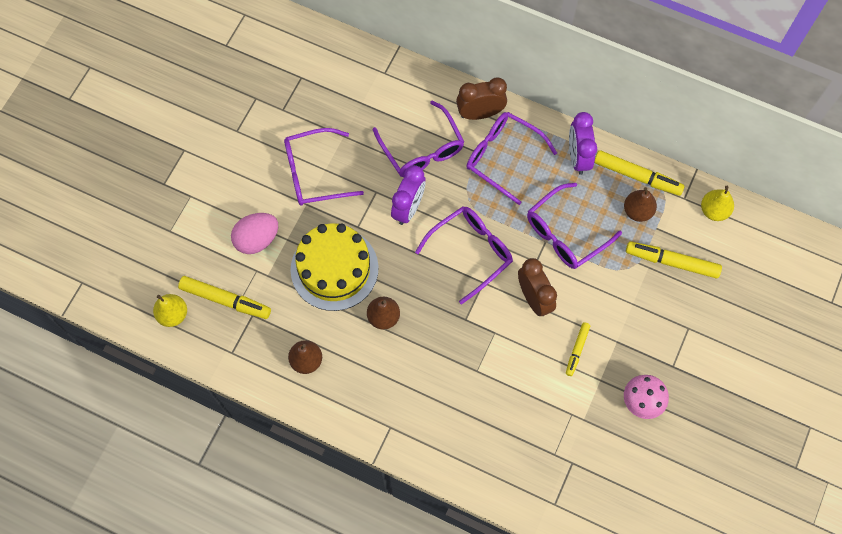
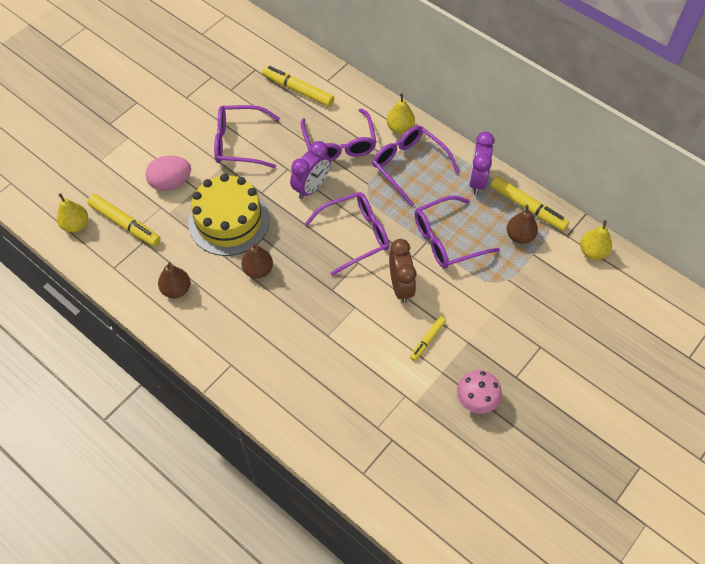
camera: 15 degrees right, 10 degrees down
(480, 113) = (400, 128): brown clock -> yellow pear
(672, 262) = (540, 286): yellow marker -> yellow marker (298, 90)

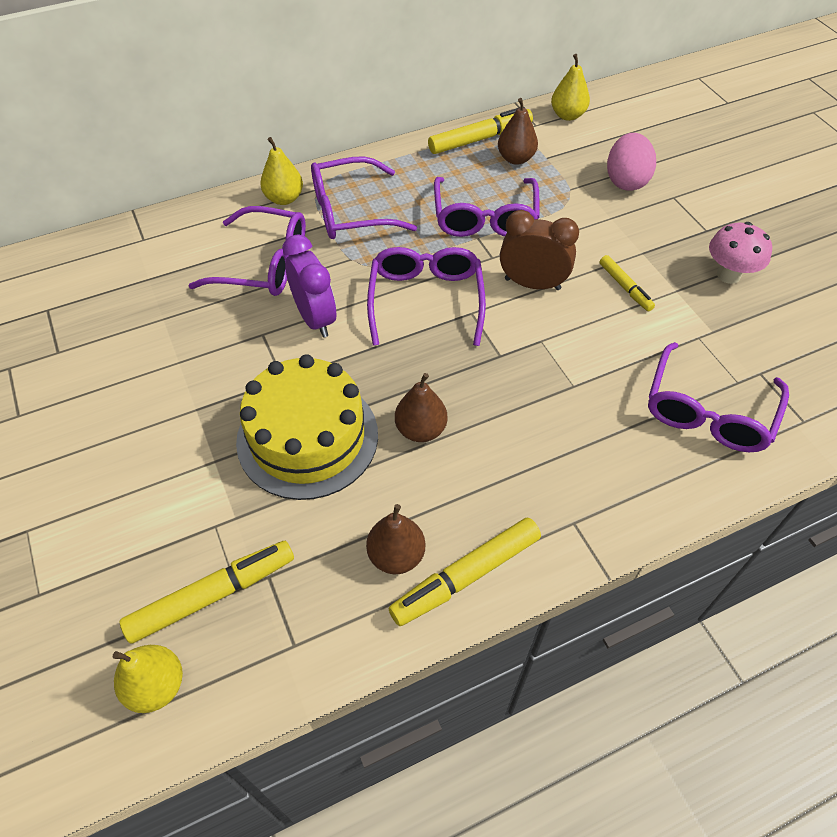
camera: 65 degrees left, 5 degrees down
(171, 183) = (176, 494): pink egg -> pink egg (626, 181)
(239, 143) = (170, 375): purple glasses -> purple glasses (708, 411)
(298, 90) = (133, 275): yellow marker -> yellow marker (466, 576)
(477, 180) = (415, 163): purple clock -> none

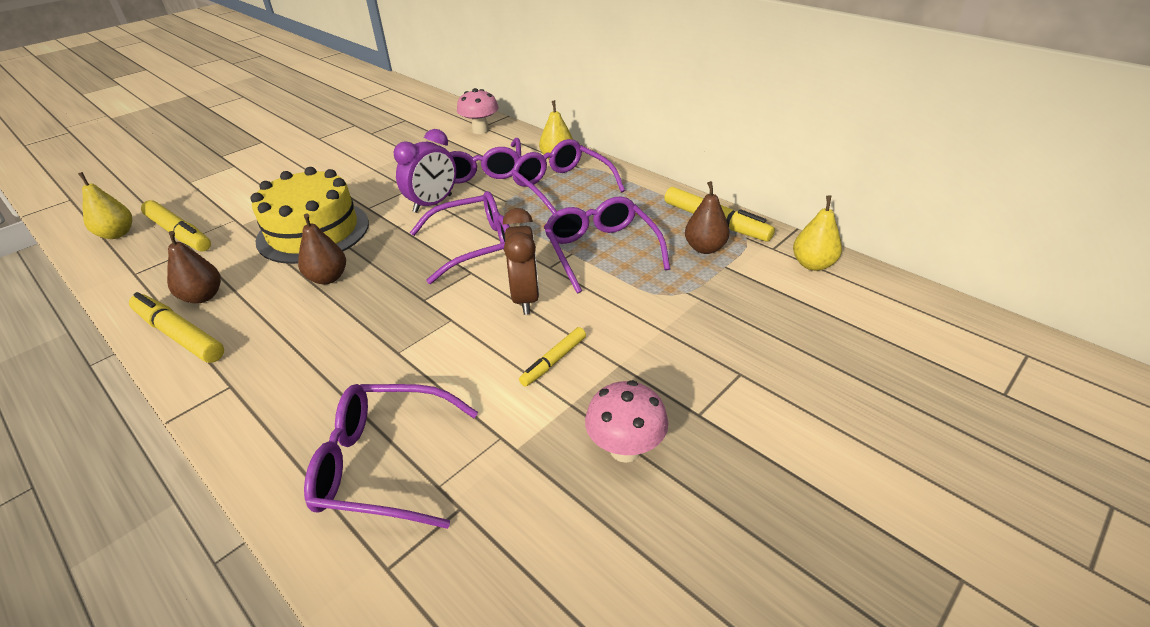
camera: 70 degrees right, 15 degrees down
(154, 243) = (480, 130): none -> pink mushroom
(485, 218) = (601, 250): purple glasses -> purple glasses turned 90 degrees clockwise
(626, 181) = (736, 328): pink egg -> none

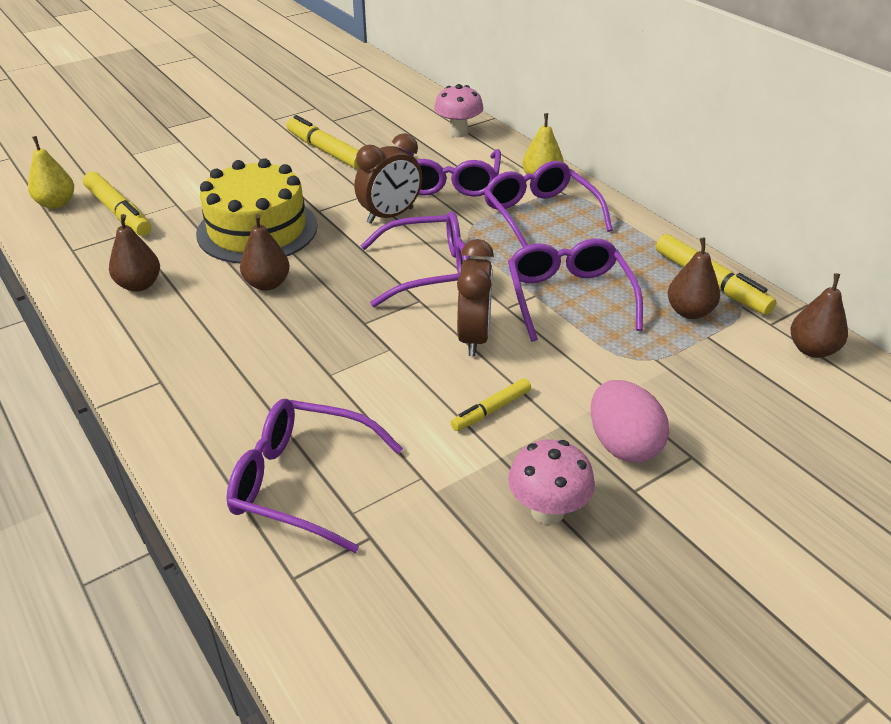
camera: 10 degrees right, 0 degrees up
(179, 335) = (114, 322): yellow marker -> yellow marker (326, 151)
(433, 204) = (390, 216): purple clock -> brown clock
(678, 373) = (623, 445): none -> pink egg
(812, 264) = (812, 350): yellow pear -> brown pear

